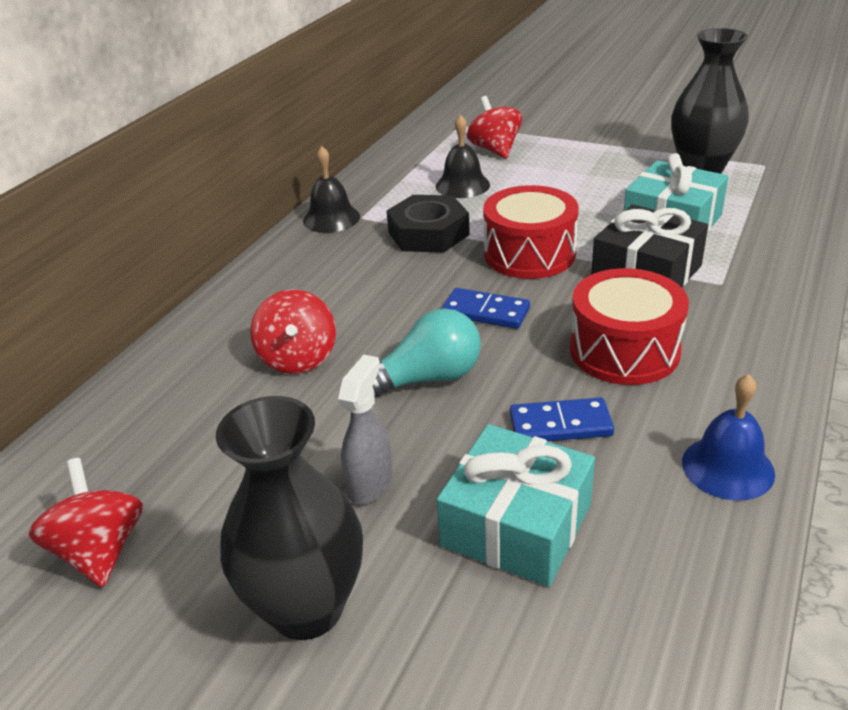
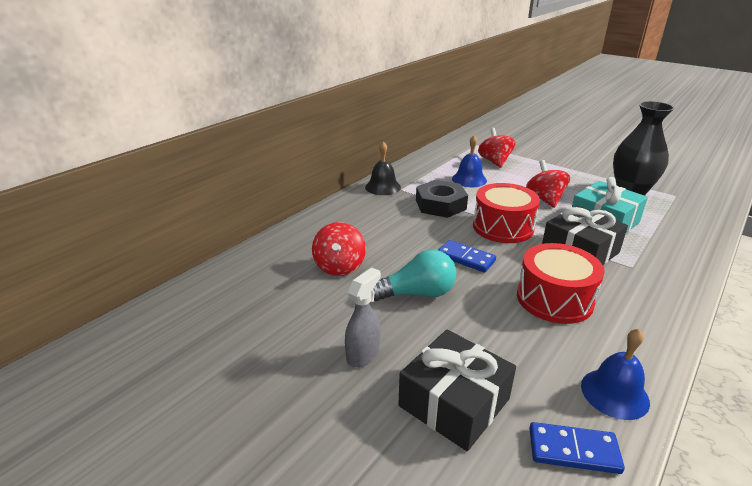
camera: 10 degrees right, 5 degrees down
(100, 551) = (185, 362): red spinning top -> red spinning top (544, 199)
(306, 608) = (299, 429): black vase -> none
(462, 185) = (469, 179): black bell -> blue bell
(516, 524) = (454, 402): turquoise gift -> black gift
(560, 425) = (499, 340): blue domino -> blue domino (573, 450)

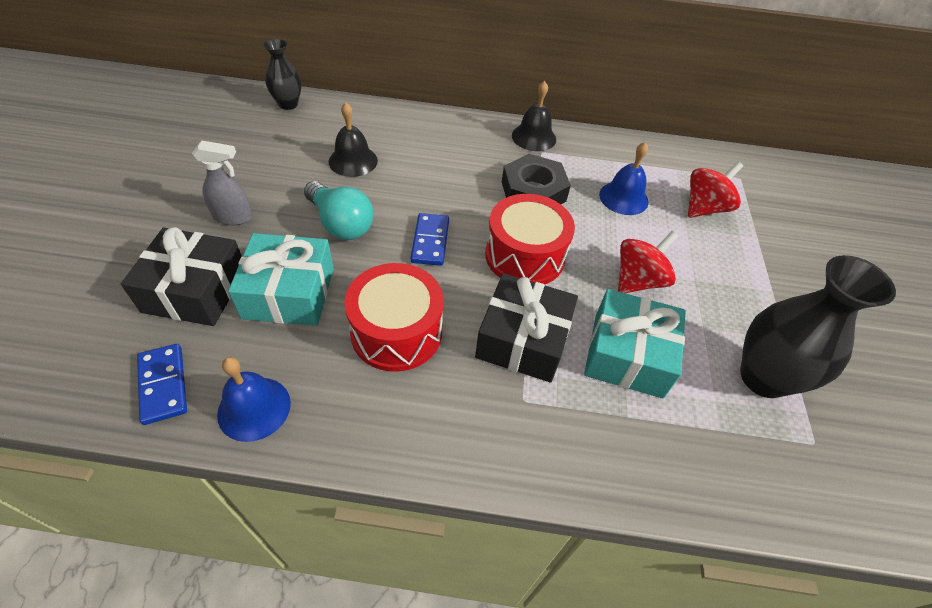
camera: 55 degrees right, 20 degrees up
(217, 280) = (288, 104): none -> black vase
(339, 267) = (353, 161): red spinning top -> black bell
(487, 342) = (289, 293): none -> turquoise gift

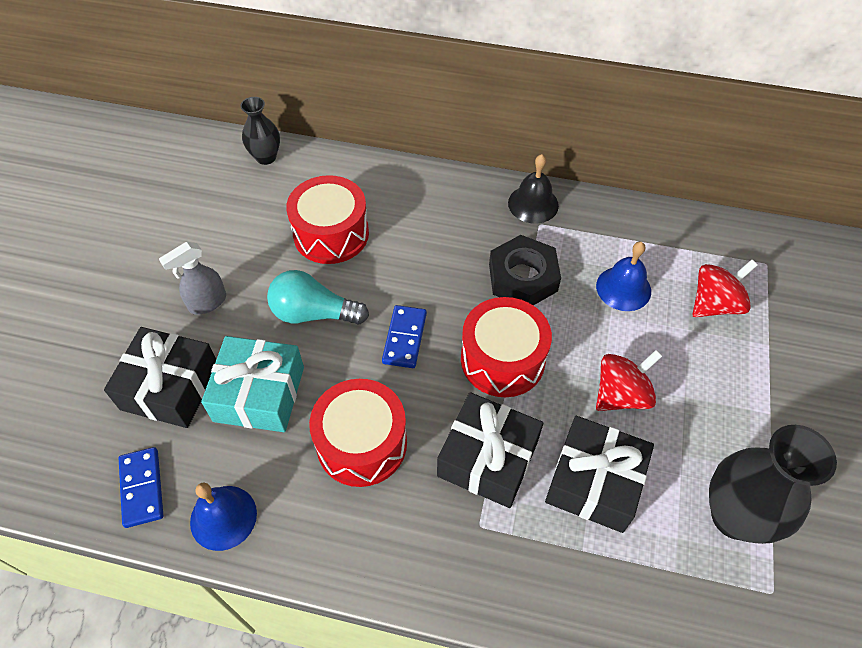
camera: 10 degrees right, 5 degrees up
(233, 217) = (207, 303): grey spray bottle -> grey spray bottle turned 135 degrees clockwise
(340, 223) = (314, 313): turquoise light bulb -> turquoise light bulb turned 135 degrees clockwise
(353, 161) = (331, 234): black bell -> red drum
(627, 355) = (594, 482): turquoise gift -> black gift

